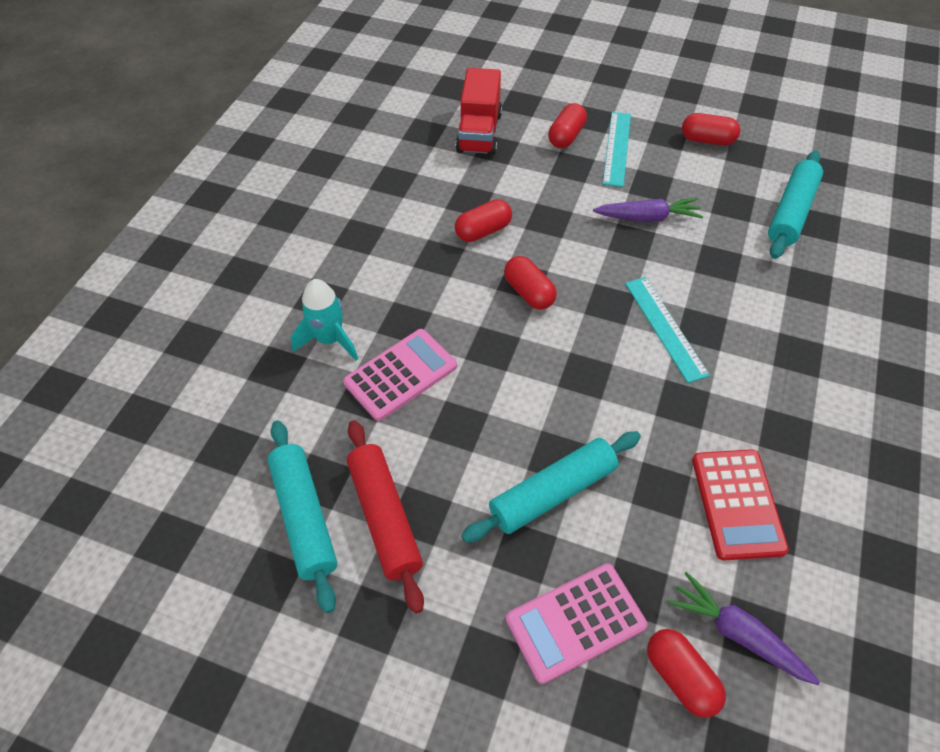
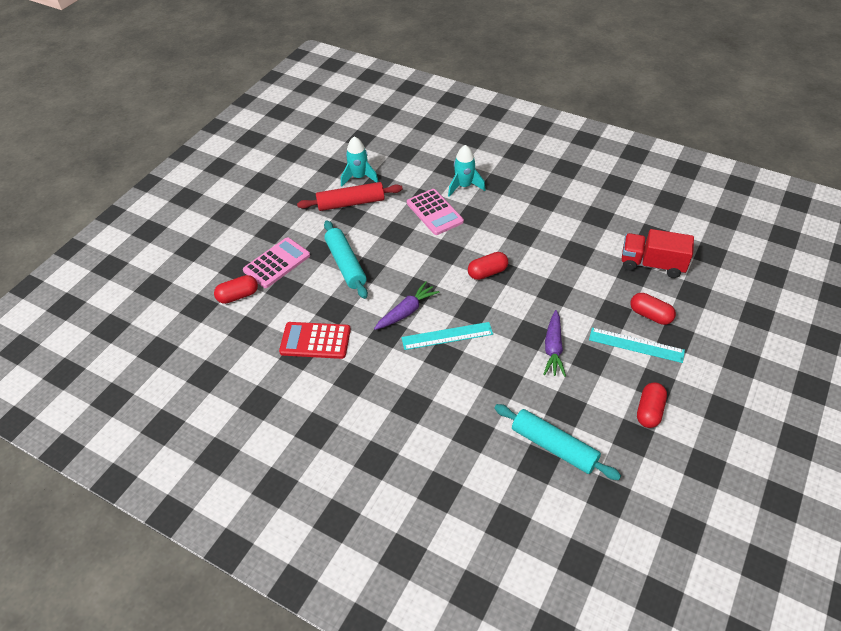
camera: 100 degrees right, 5 degrees down
(305, 517) = (359, 177): turquoise rolling pin -> turquoise rocket
(483, 231) = (545, 256): red capsule -> none
(575, 622) = (277, 263): pink calculator -> pink calculator turned 60 degrees clockwise
(737, 634) = (248, 322): purple carrot -> purple carrot (406, 311)

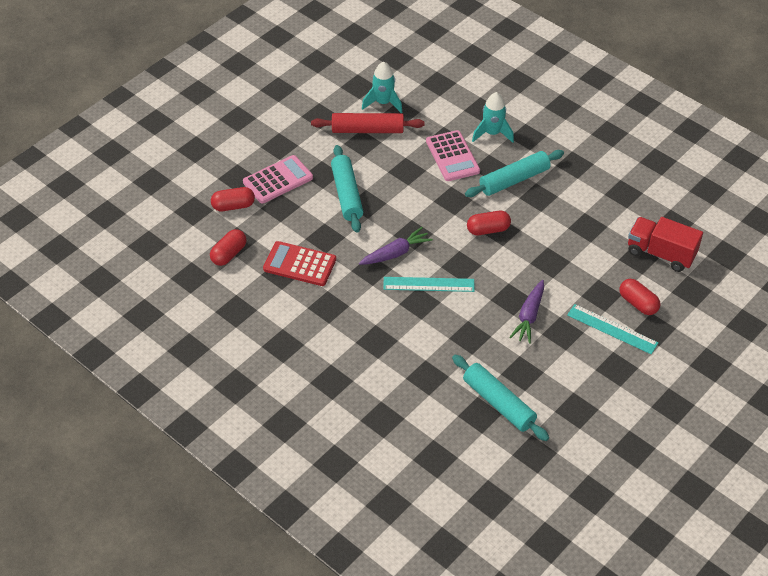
camera: 10 degrees right, 0 degrees up
(496, 223) = (514, 180): none -> turquoise rolling pin
(649, 411) = (600, 391): red capsule -> red capsule (229, 254)

